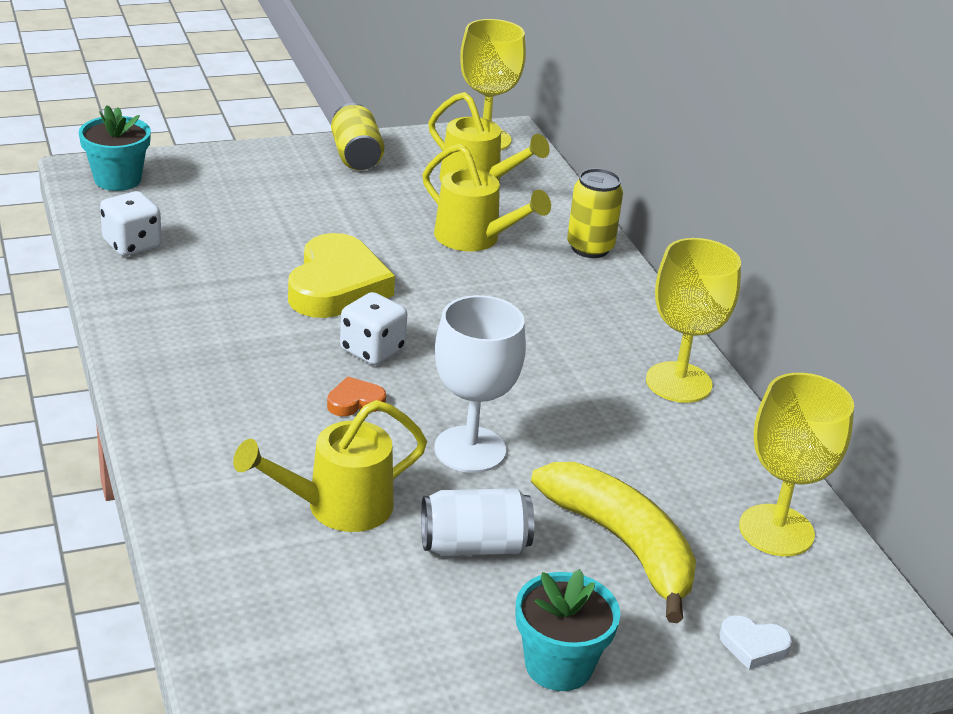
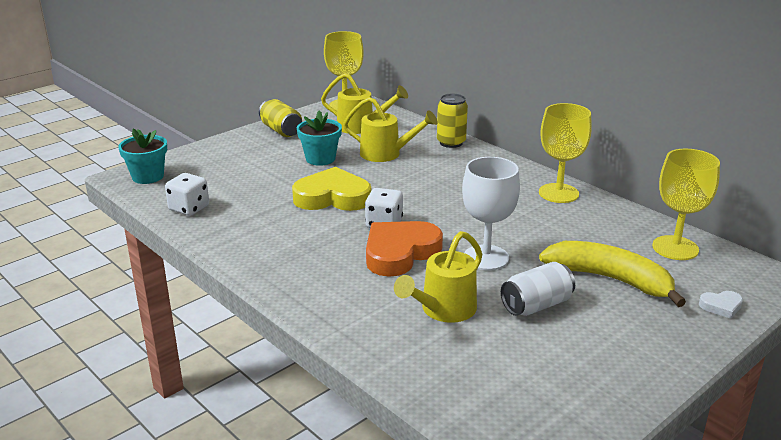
camera: 20 degrees left, 5 degrees down
(336, 286) = (332, 197): yellow heart -> yellow heart turned 75 degrees counterclockwise
(355, 402) = (400, 253): orange heart -> orange heart, size x2.28
(558, 665) = (639, 351): turquoise flower pot -> turquoise flower pot (320, 159)

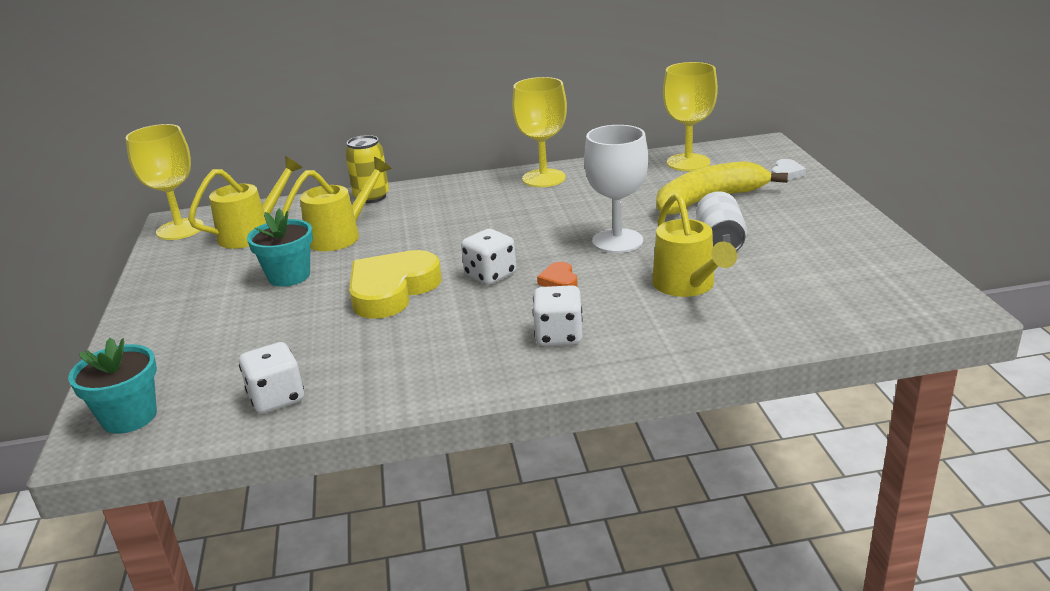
camera: 55 degrees left, 0 degrees up
(281, 130) = (171, 284): yellow can -> none
(325, 276) = (559, 336): none -> white dice
(400, 253) = (559, 281): orange heart -> orange heart, size x0.44

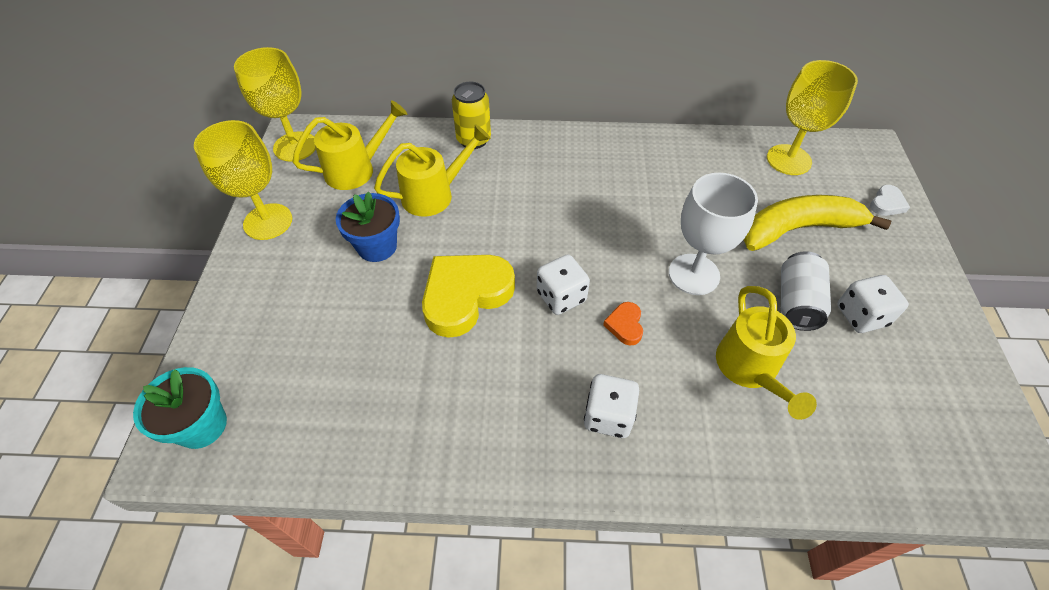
camera: 10 degrees right, 25 degrees up
(276, 398) = (332, 436): white dice -> white dice (861, 316)
(289, 276) = (377, 246): turquoise flower pot -> blue flower pot
(543, 178) = (641, 150): yellow goblet -> yellow goblet (268, 222)

